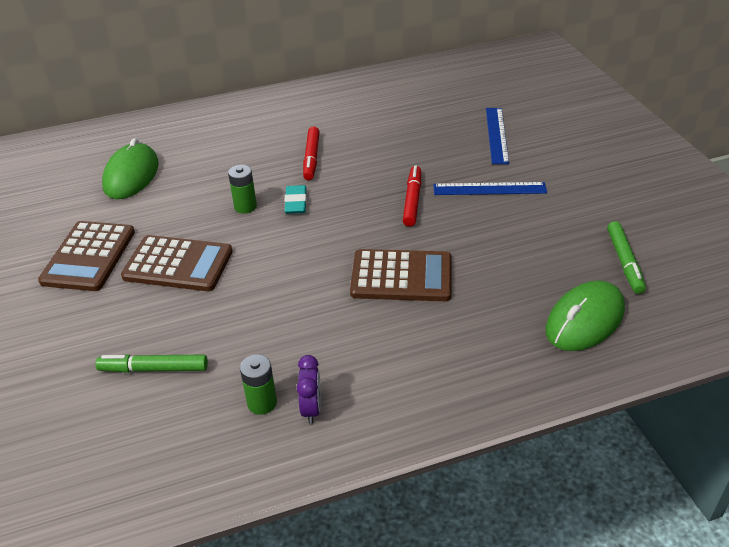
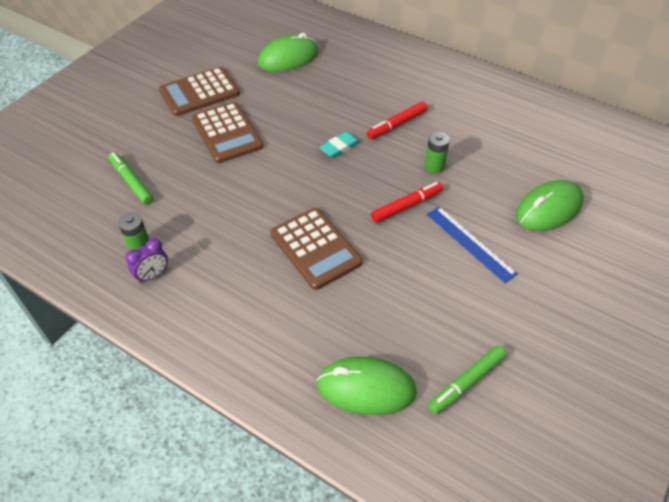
camera: 50 degrees right, 10 degrees up
(245, 206) = (311, 126): green battery -> green battery (434, 167)
(496, 135) = (548, 209): blue ruler -> green mouse

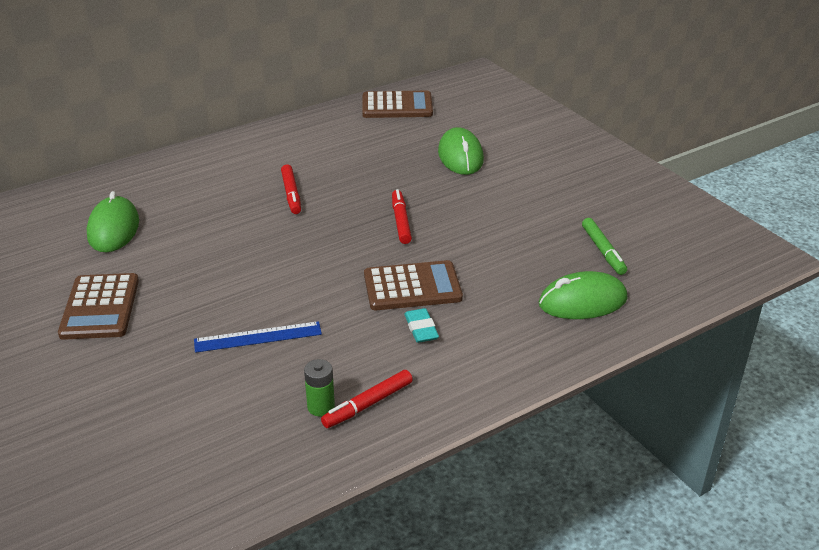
camera: 65 degrees left, 15 degrees down
(131, 182) = (207, 394): green marker -> none
(153, 275) = (368, 404): purple clock -> red marker
(227, 133) = (195, 303): brown calculator -> brown calculator (397, 106)
(340, 147) = (290, 235): turquoise eraser -> turquoise eraser (421, 329)
(366, 388) = (582, 302): green mouse -> green mouse turned 45 degrees clockwise
(434, 167) = (366, 192): green battery -> none
(470, 243) = (468, 204): blue ruler -> blue ruler (258, 337)

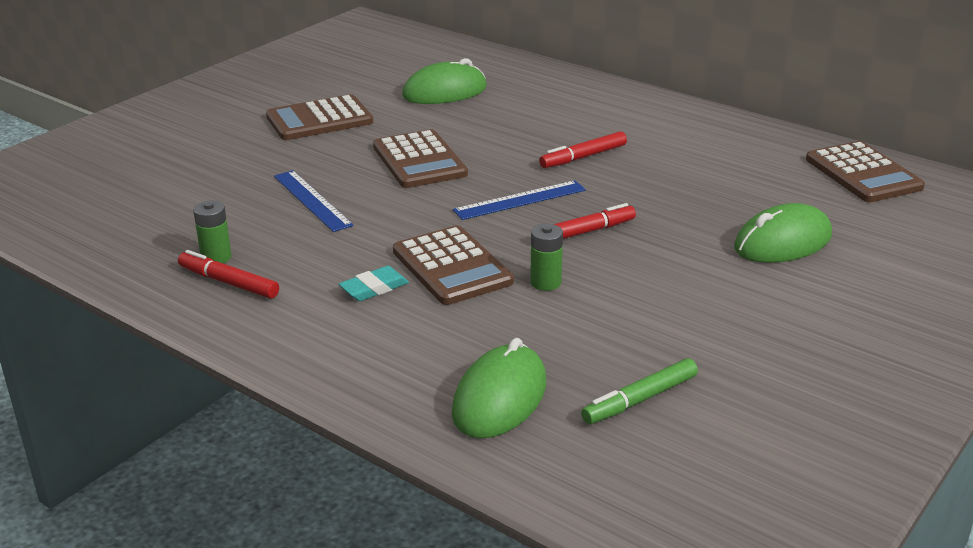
camera: 70 degrees right, 5 degrees down
(233, 268) = (419, 161): none -> brown calculator
(336, 236) = (520, 200): none -> blue ruler
(456, 252) = (545, 282): none -> green battery
(582, 302) = (500, 398): green mouse -> green mouse turned 60 degrees clockwise

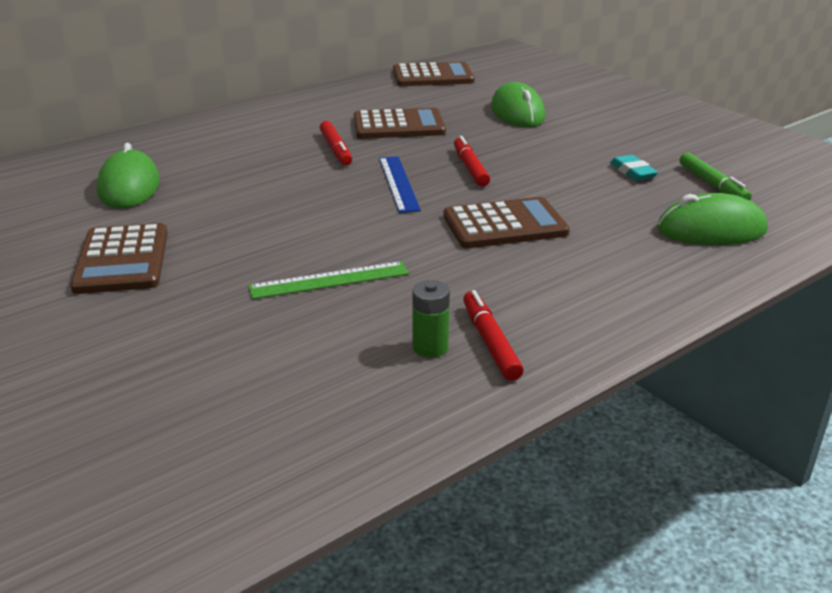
camera: 75 degrees left, 0 degrees up
(228, 282) = (490, 342): red marker -> red marker turned 120 degrees clockwise
(312, 200) = (329, 280): blue ruler -> green ruler
(374, 288) = (530, 263): turquoise eraser -> turquoise eraser (632, 172)
(419, 161) = (282, 216): brown calculator -> brown calculator (398, 125)
(500, 398) = (711, 230): green mouse -> green mouse turned 45 degrees counterclockwise
(545, 282) = (545, 192): green battery -> none

